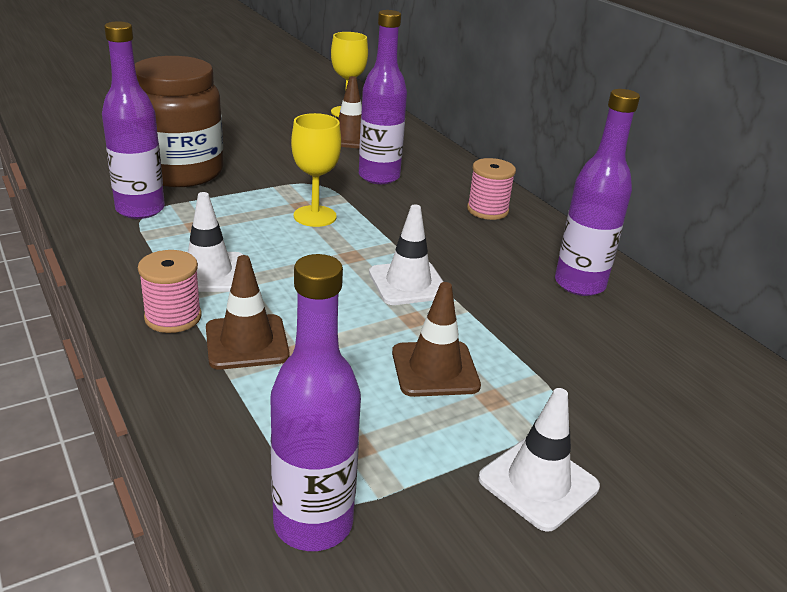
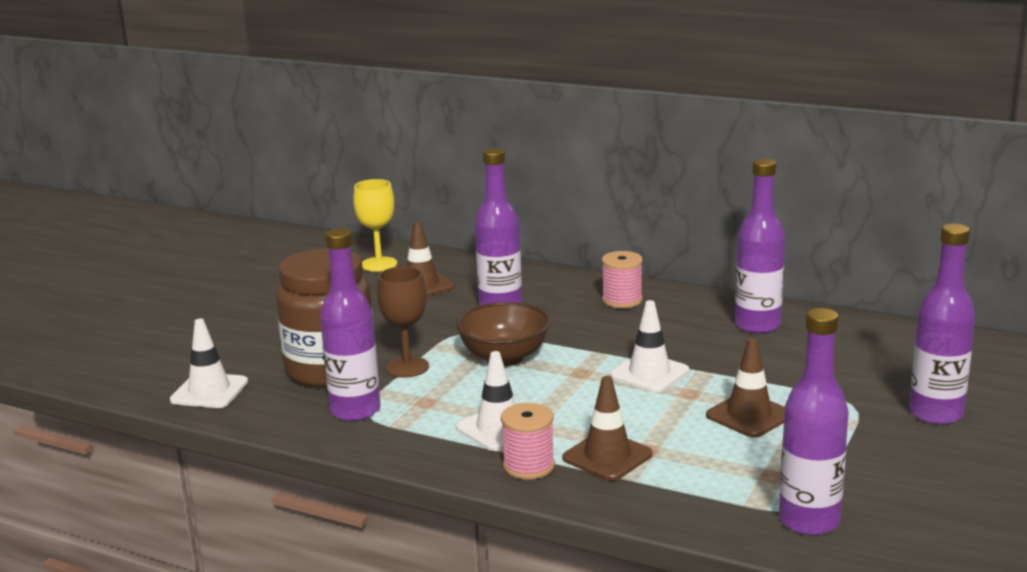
camera: 30 degrees left, 10 degrees down
(233, 193) = (407, 367): none -> brown goblet
(315, 216) = (504, 357): yellow goblet -> brown bowl
(538, 483) = (891, 444): white traffic cone -> white traffic cone (209, 391)
(643, 474) = (935, 414): none -> purple bottle

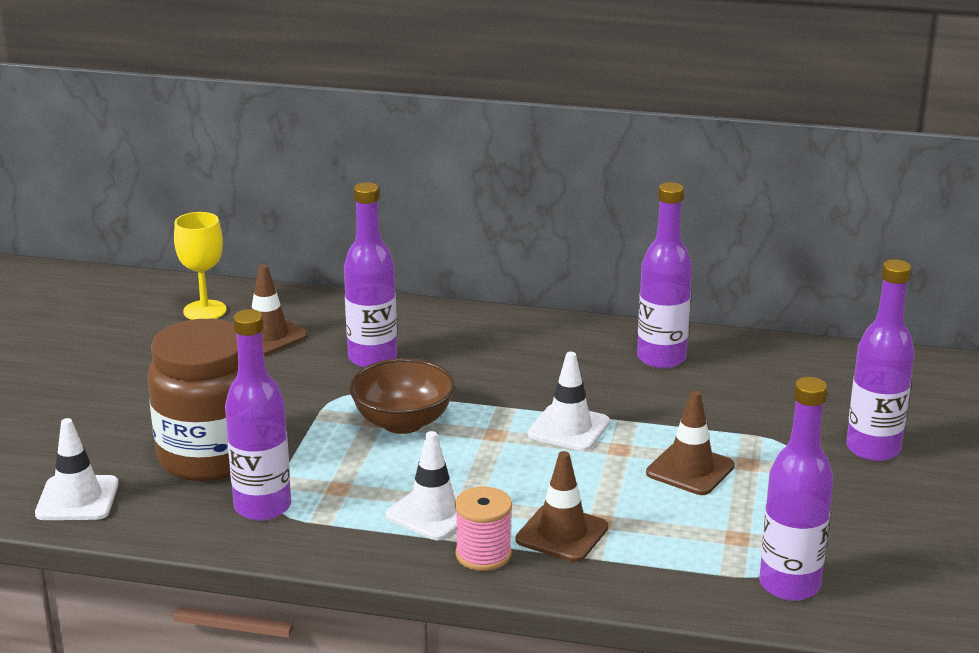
camera: 15 degrees left, 5 degrees up
(407, 367) = (298, 445): brown goblet -> none
(622, 300) = (505, 338): pink spool -> none

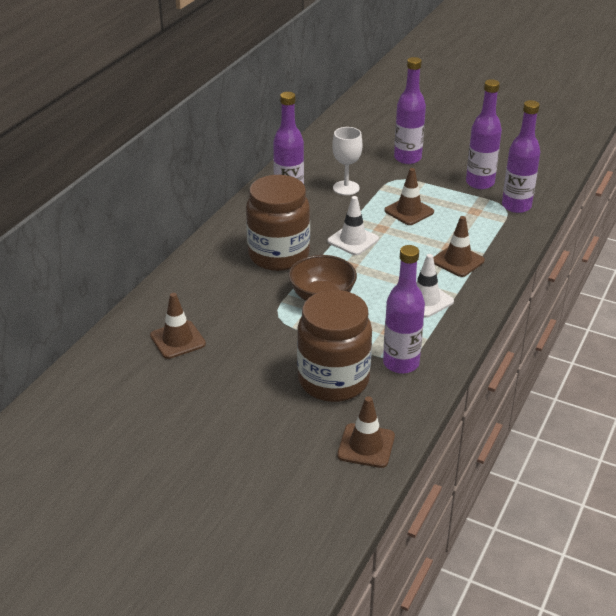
camera: 75 degrees left, 10 degrees up
(77, 499) = (366, 446): white traffic cone -> brown traffic cone
(205, 311) = (119, 367): yellow goblet -> none
(372, 358) = (235, 298): purple bottle -> purple bottle (480, 183)
(483, 554) = (471, 289): pink spool -> none
(493, 374) = (278, 255): none -> brown jar
(723, 402) = (346, 188): none -> white goblet

